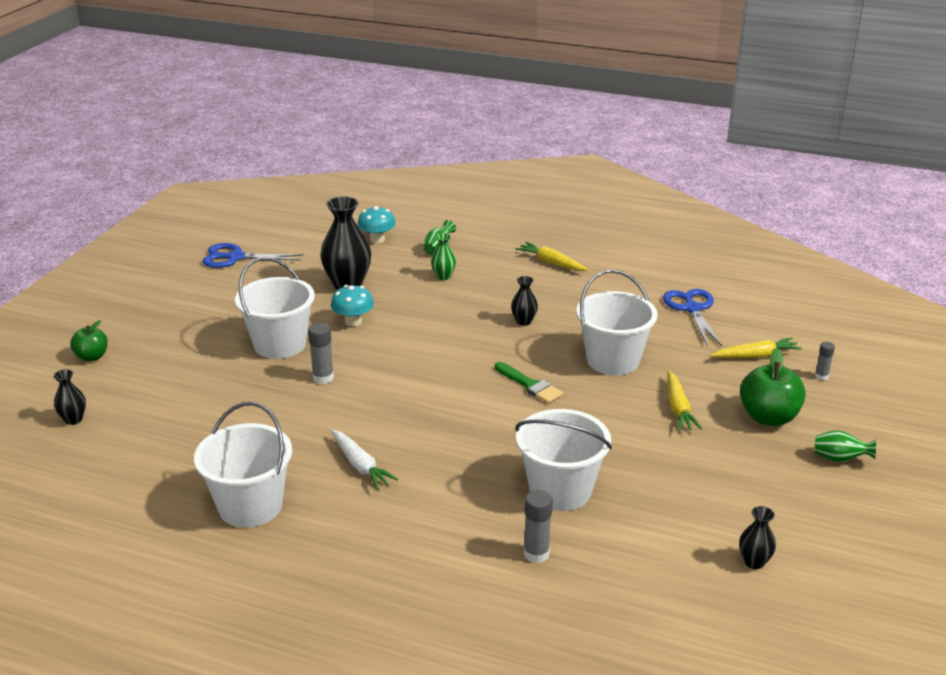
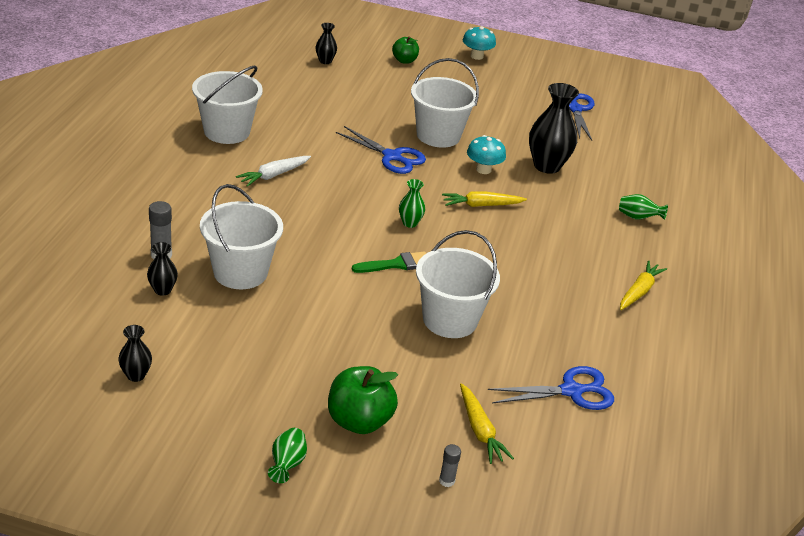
camera: 80 degrees right, 5 degrees up
(323, 378) = (392, 156): grey glue stick -> blue scissors
(377, 239) = (641, 181): turquoise mushroom -> turquoise mushroom (476, 56)
(443, 276) = (582, 219): green vase -> green vase (410, 223)
(524, 321) = (510, 266): black vase -> black vase (162, 290)
(530, 385) = (396, 264): green brush -> green brush turned 150 degrees counterclockwise
(678, 408) = (369, 356): yellow carrot -> yellow carrot (481, 205)

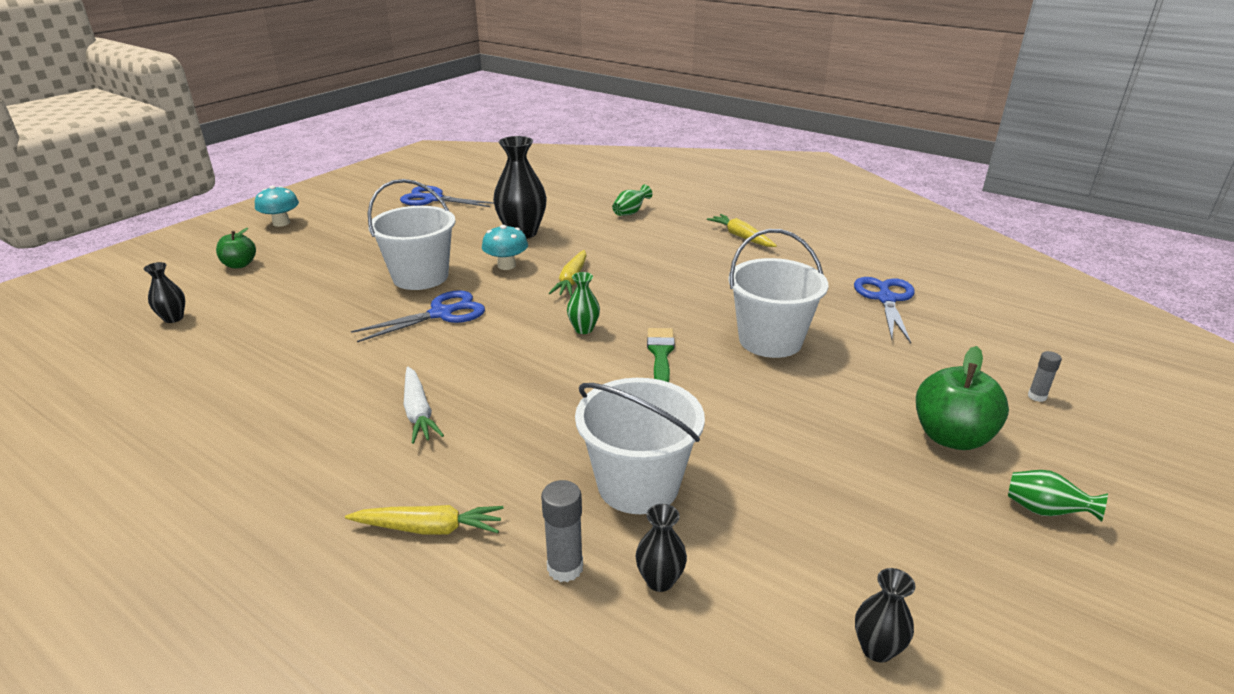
camera: 65 degrees left, 5 degrees down
(227, 131) = (268, 438): white bucket -> none
(480, 430) = (952, 360): yellow carrot -> yellow carrot (429, 528)

